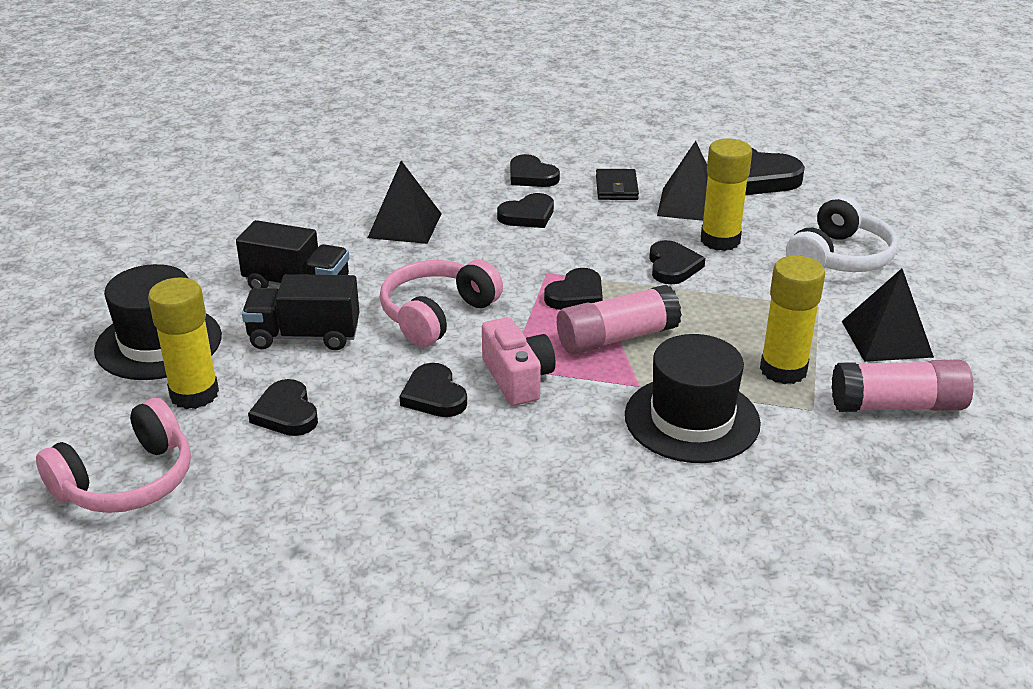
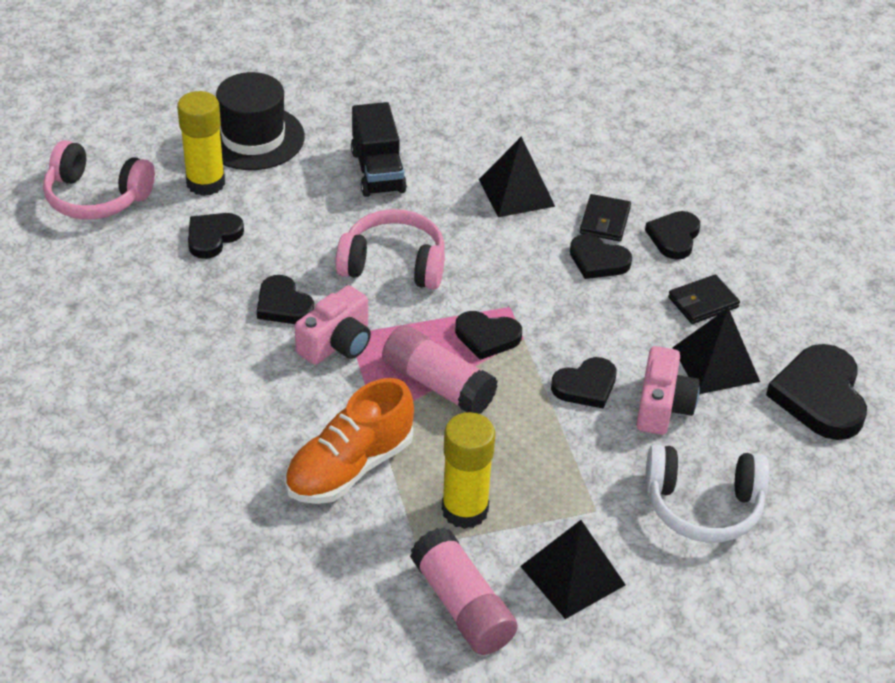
camera: 60 degrees right, 10 degrees up
(304, 336) = (312, 205): black truck -> none
(434, 395) = (283, 305): black heart -> black heart turned 75 degrees counterclockwise
(482, 198) = (605, 221): none -> black wallet
(692, 419) = (350, 467): black hat -> orange shoe
(720, 240) = (662, 406): yellow glue stick -> pink camera

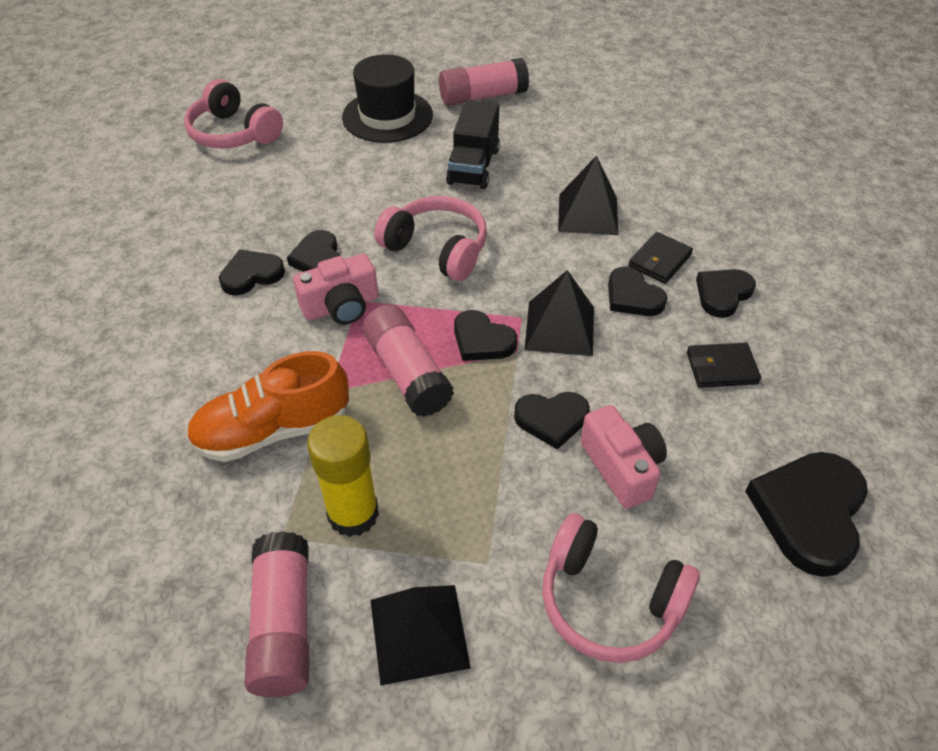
camera: 25 degrees right, 5 degrees up
(205, 183) = (325, 142): yellow glue stick -> none
(213, 237) = (300, 186): black heart -> black heart (251, 275)
(340, 92) = (483, 96): none -> pink glue stick
(662, 406) = (621, 467): pink camera -> pink camera turned 60 degrees counterclockwise
(703, 506) = (609, 601): white headphones -> pink headphones
(716, 364) = (704, 438): black pyramid -> black pyramid (560, 328)

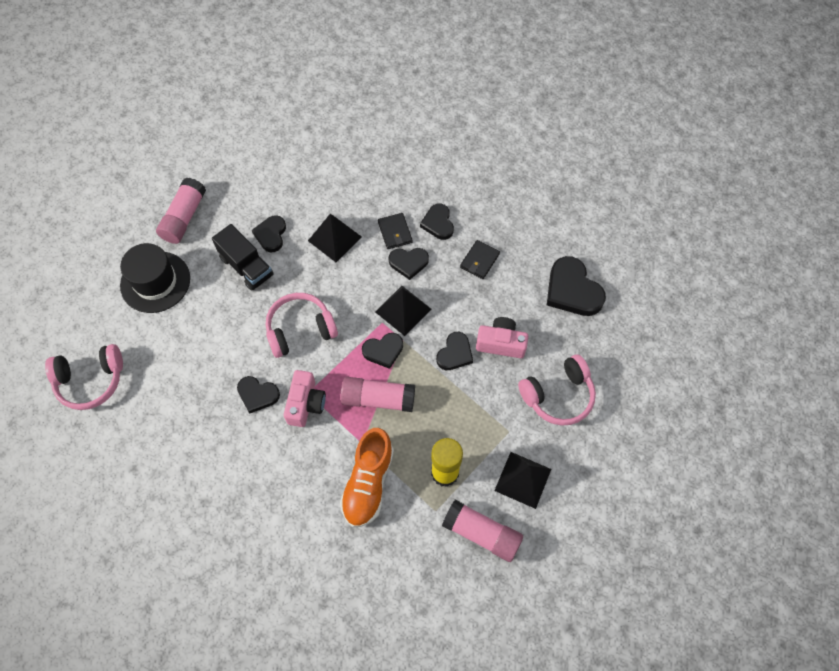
camera: 55 degrees left, 15 degrees up
(251, 275) = (242, 437): black heart -> black heart (271, 235)

